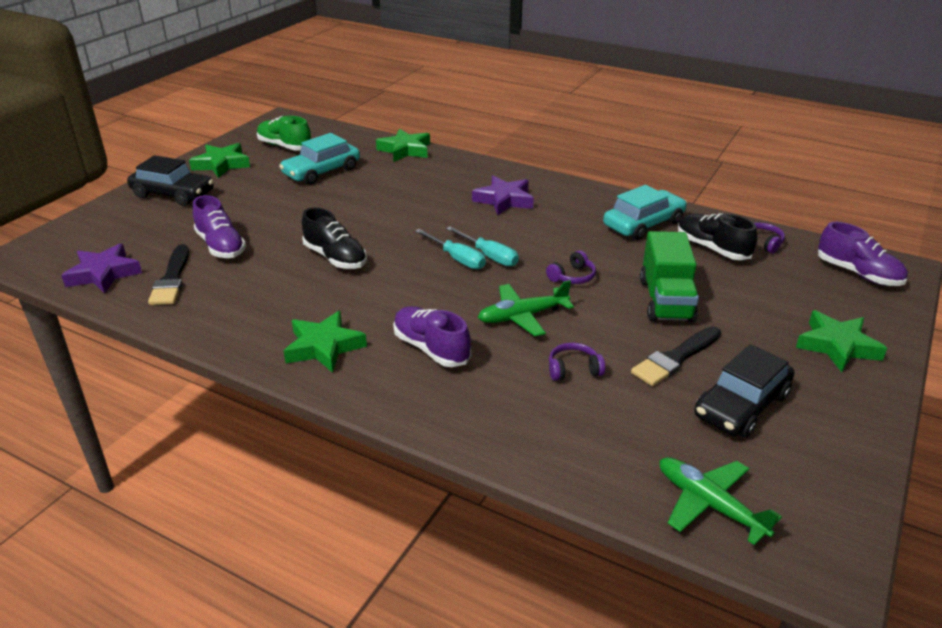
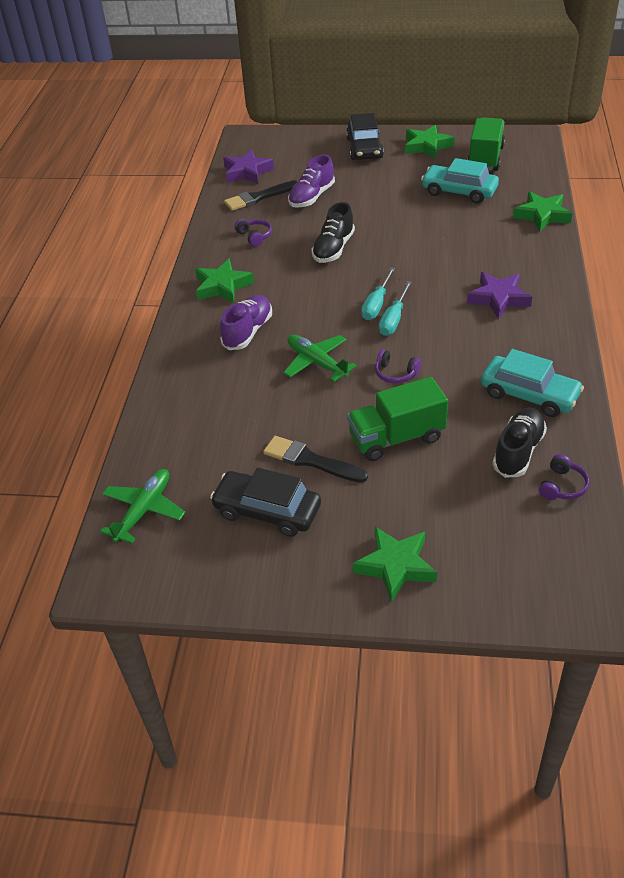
camera: 70 degrees right, 10 degrees up
(284, 146) = (485, 158): green shoe -> green truck
(573, 369) = (263, 407): purple headphones -> purple headphones (254, 236)
(858, 274) = (554, 573): purple shoe -> none

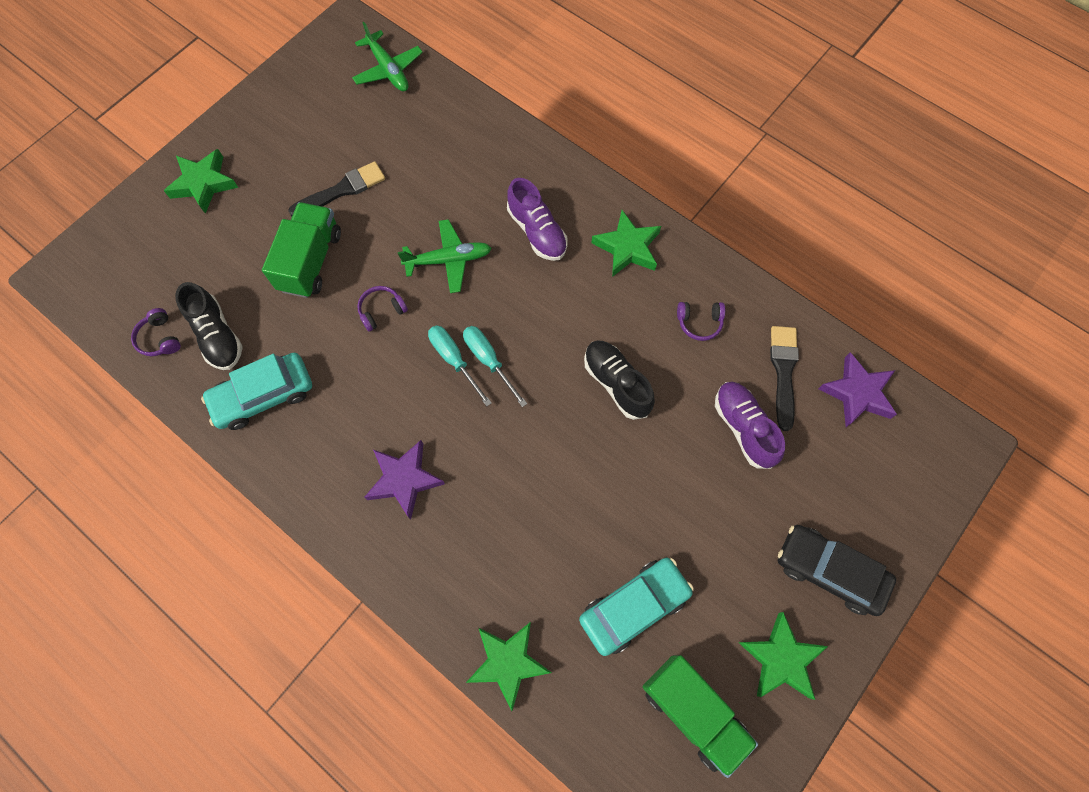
camera: 120 degrees right, 25 degrees up
(267, 511) = (320, 138): black car -> none

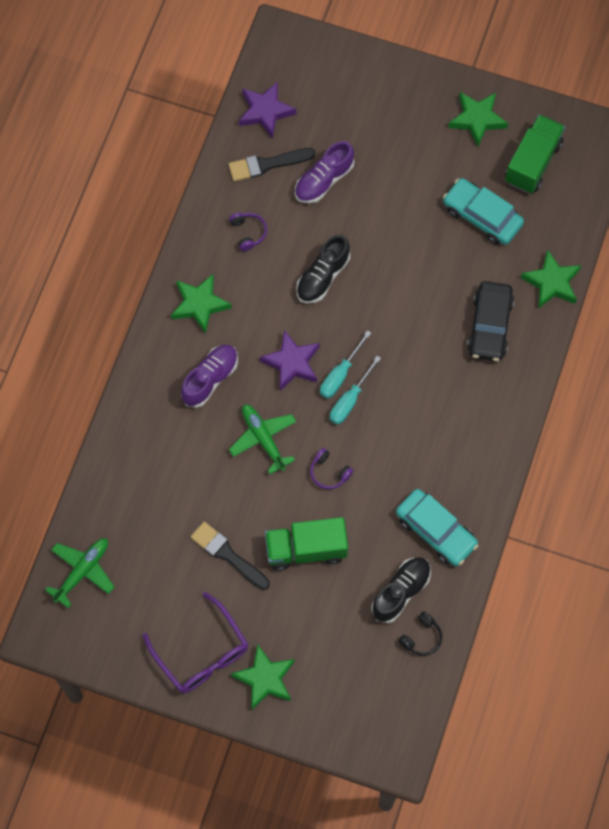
camera: 110 degrees left, 0 degrees up
(160, 338) = (421, 637): purple headphones -> black headphones
(258, 140) = (202, 653): none -> purple glasses
(404, 480) = (458, 399): purple star -> purple star (292, 363)
(829, 571) = (406, 103): black car -> black car (489, 326)

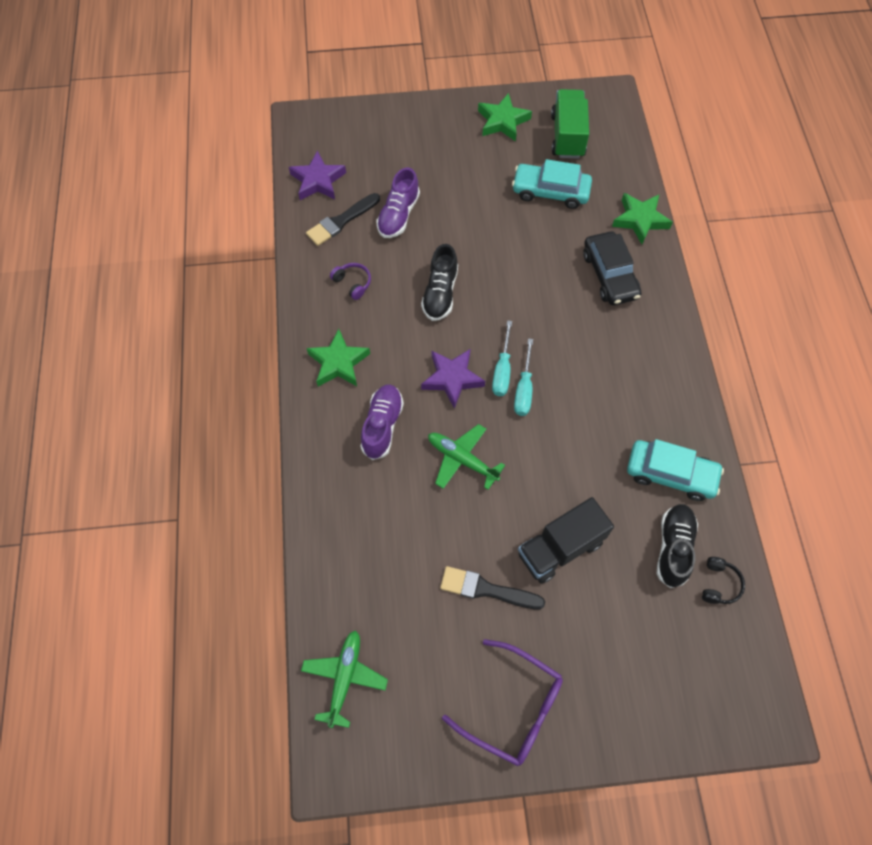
camera: 25 degrees left, 5 degrees down
(265, 679) = (592, 704): green star -> none
(306, 549) = (560, 548): green truck -> black truck
(329, 472) = (541, 464): purple headphones -> none

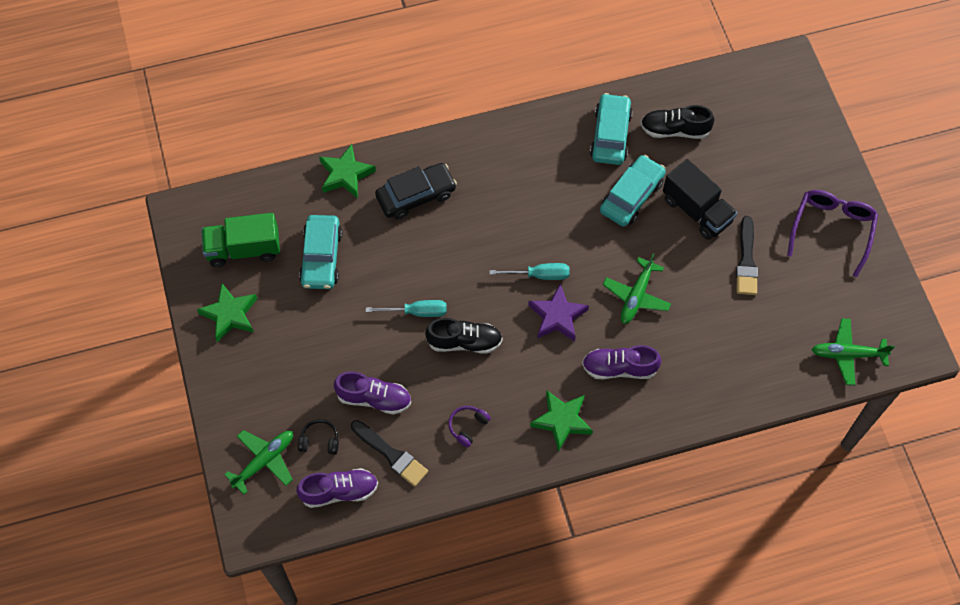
camera: 100 degrees left, 0 degrees up
(318, 181) = (339, 491): purple star -> purple shoe
(360, 133) = (264, 461): none -> green plane
(524, 389) = (555, 255): turquoise screwdriver -> turquoise screwdriver (416, 312)
(587, 480) = (631, 196): none -> turquoise car
(719, 584) = (696, 98): black headphones -> black headphones (320, 440)

